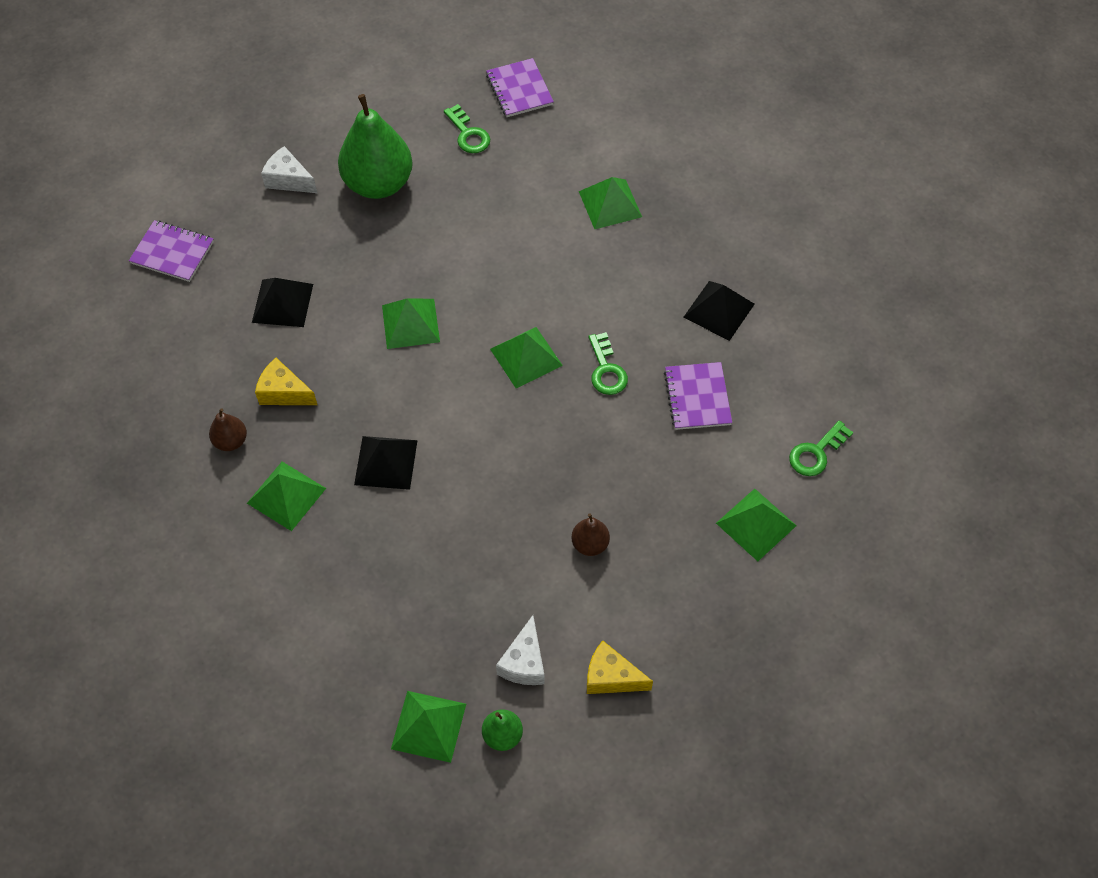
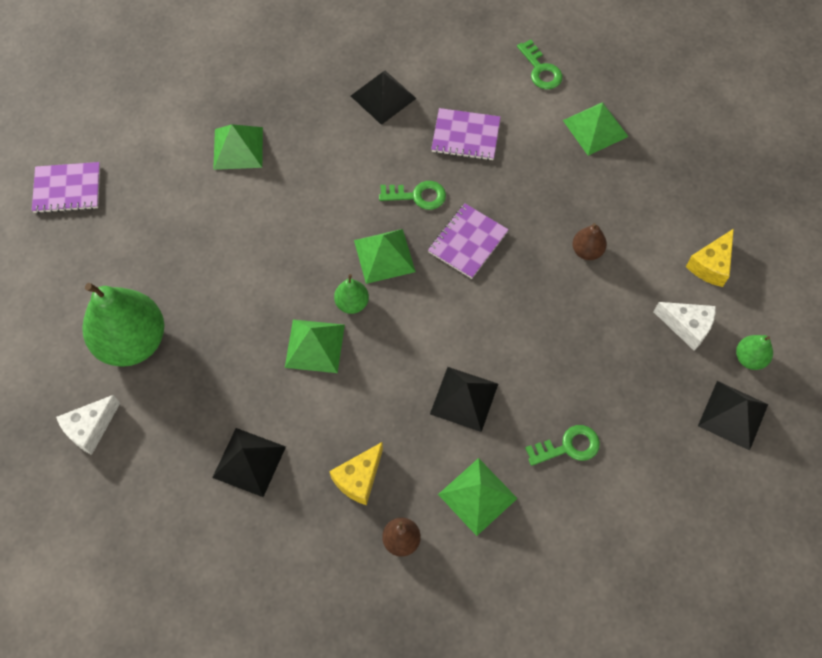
camera: 75 degrees left, 5 degrees up
(172, 252) = (141, 567): purple notebook -> purple notebook (467, 242)
(428, 726) = (733, 415): green pyramid -> black pyramid
(464, 342) = (352, 303): none -> green pear
(468, 134) = (104, 246): green key -> green key (568, 446)

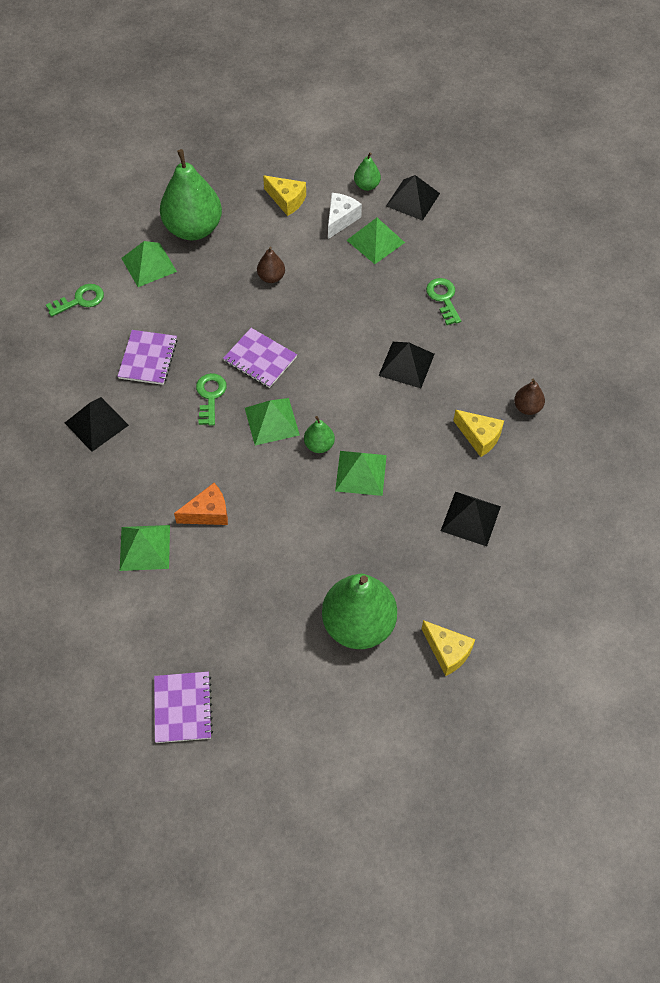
camera: 90 degrees left, 5 degrees down
(90, 428) = (447, 652): white cheese -> yellow cheese
(273, 200) = (208, 513): none -> orange cheese
(477, 496) = (488, 357): green pyramid -> green pyramid (375, 241)
(653, 168) = (193, 228): none -> green pear

